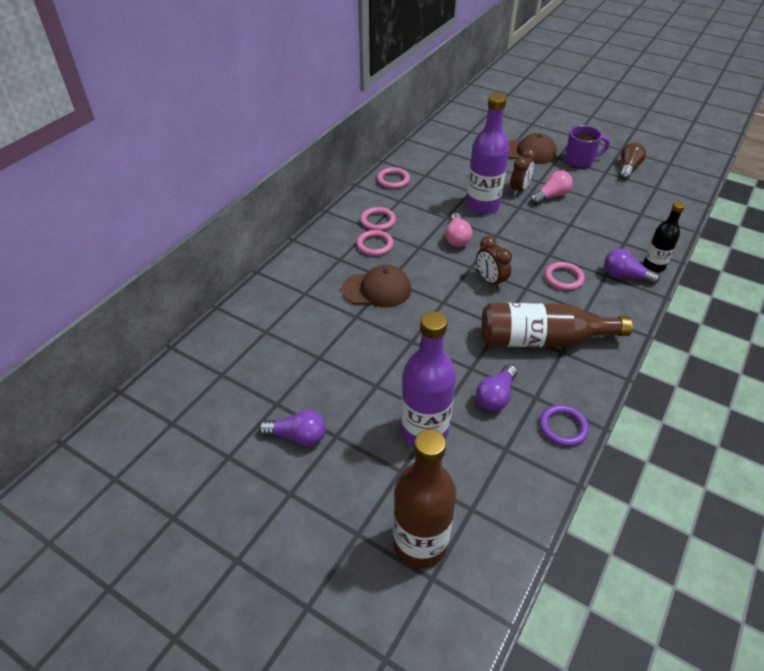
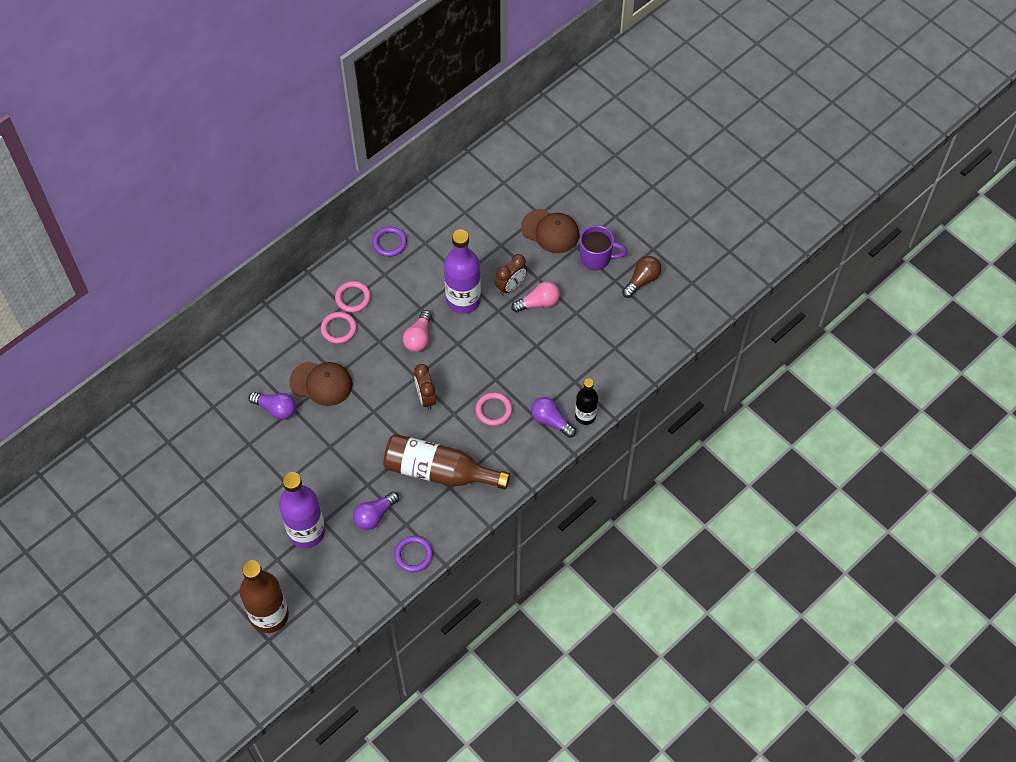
camera: 15 degrees right, 15 degrees up
(298, 436) = (211, 512): purple light bulb -> purple light bulb (276, 409)
(393, 180) = (389, 243): pink ring -> purple ring

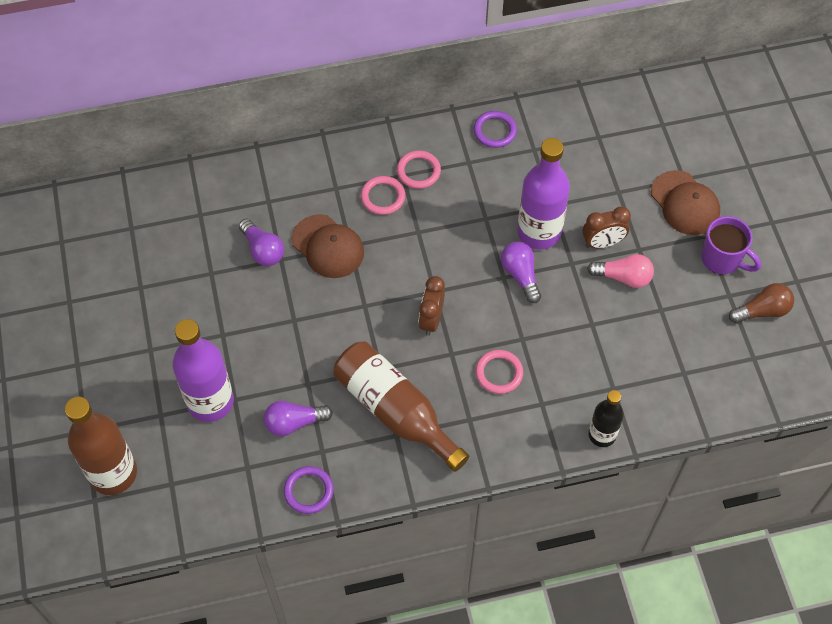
camera: 30 degrees right, 0 degrees up
(419, 338) = (464, 249): pink light bulb -> none
(551, 421) = (558, 420): purple light bulb -> purple light bulb (520, 275)

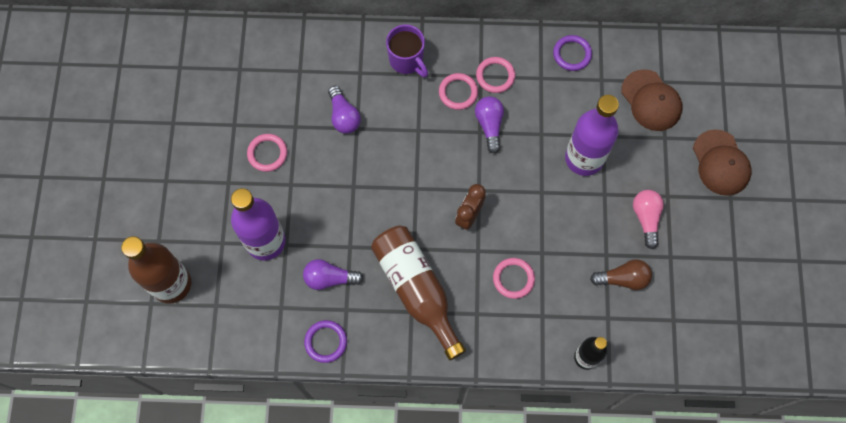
camera: 15 degrees right, 10 degrees up
(187, 308) = (267, 153): none -> pink ring
(328, 247) = (399, 127): brown cap -> brown cap (651, 101)
(520, 275) = (557, 194): purple light bulb -> purple light bulb (489, 125)
(602, 243) = (637, 182): brown clock -> none
(623, 277) = (646, 218): pink light bulb -> pink light bulb turned 120 degrees counterclockwise
(722, 259) = (738, 223): purple mug -> purple mug (407, 61)
(762, 311) = (760, 280): brown light bulb -> brown light bulb (623, 279)

